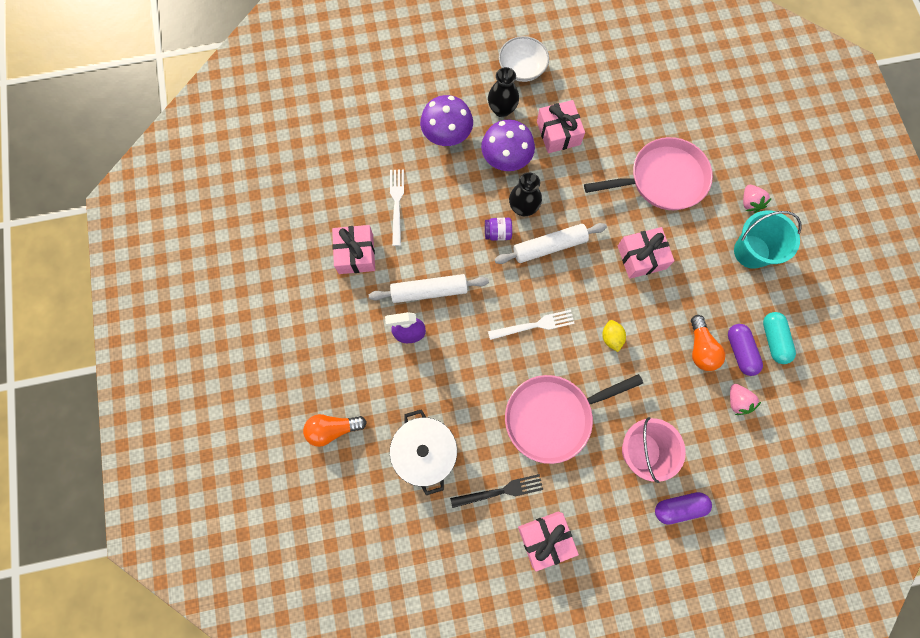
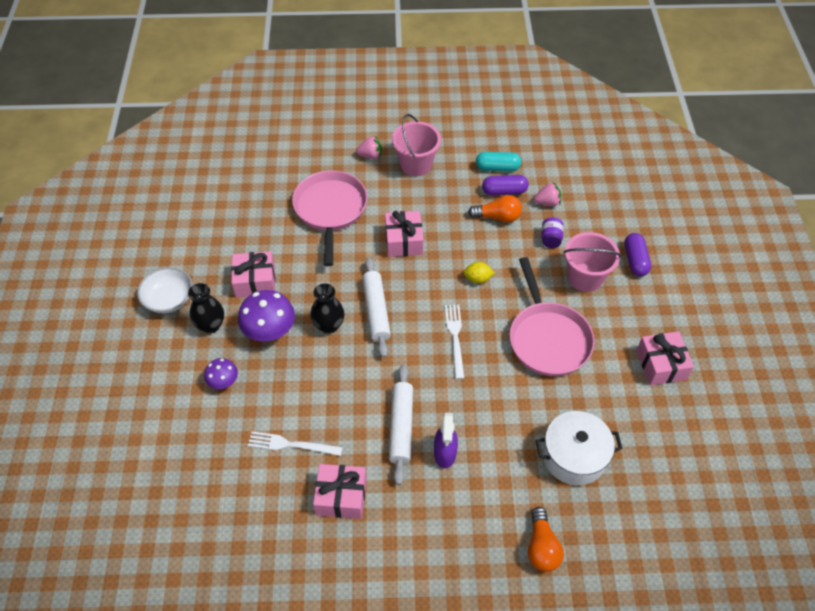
camera: 80 degrees left, 20 degrees down
(447, 135) = (223, 382): purple mushroom -> purple mushroom, size x0.57
(497, 233) = (351, 353): purple jar -> purple jar (550, 239)
(500, 491) = (616, 394): black fork -> none
(751, 251) = (416, 164): turquoise bucket -> pink bucket

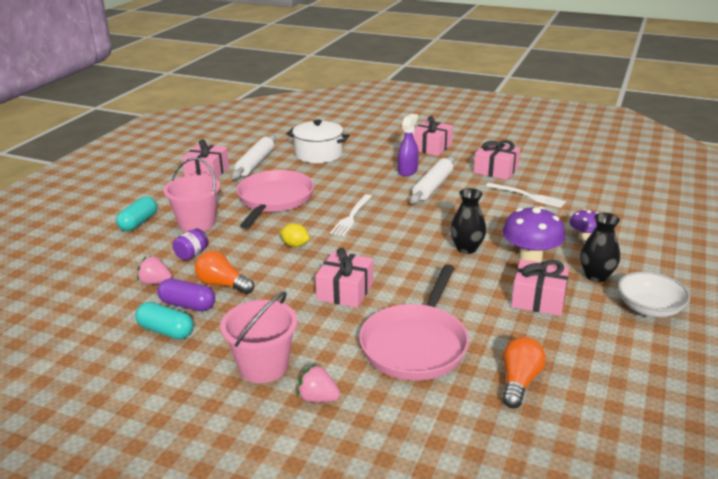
camera: 155 degrees left, 25 degrees down
(376, 311) = (412, 247): white rolling pin -> white rolling pin (255, 163)
(445, 535) = (431, 147): none -> pink gift
(541, 547) = (374, 134): orange light bulb -> orange light bulb (519, 381)
(635, 260) = (139, 222): purple capsule -> turquoise capsule

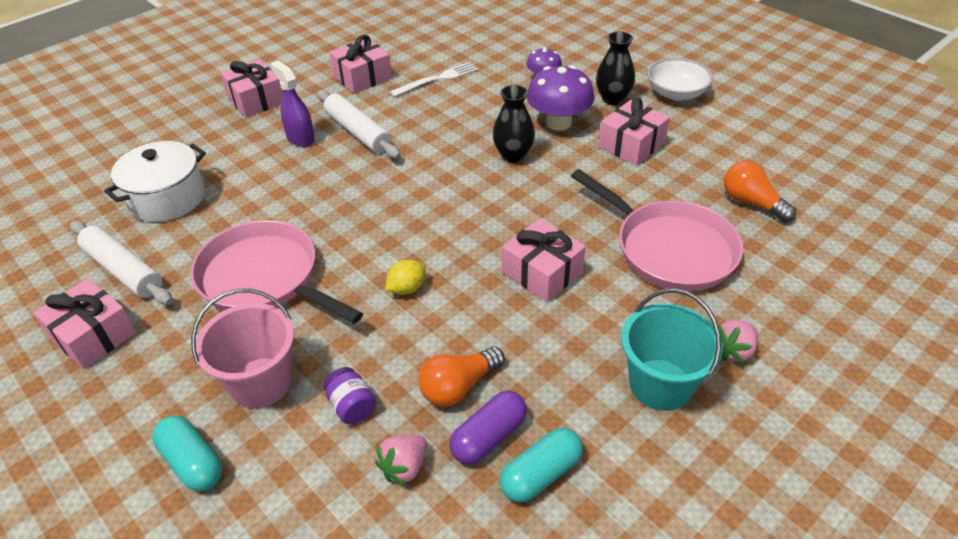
camera: 65 degrees left, 15 degrees up
(263, 366) = (660, 384): pink bucket -> turquoise bucket
(351, 216) = (374, 218): white fork -> none

